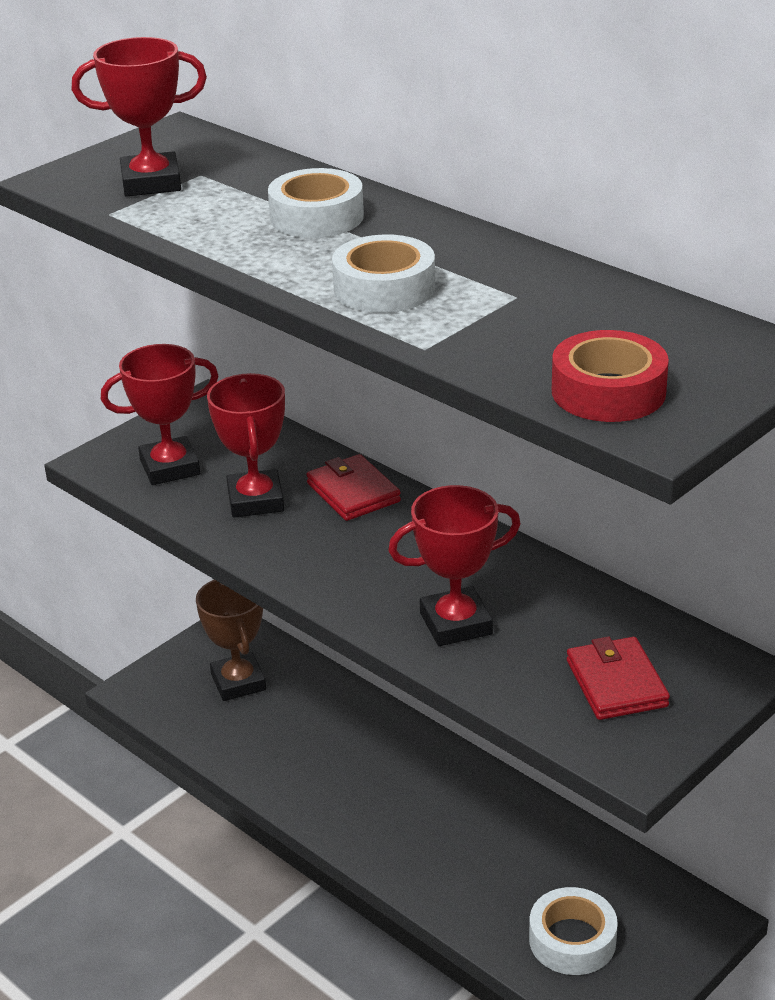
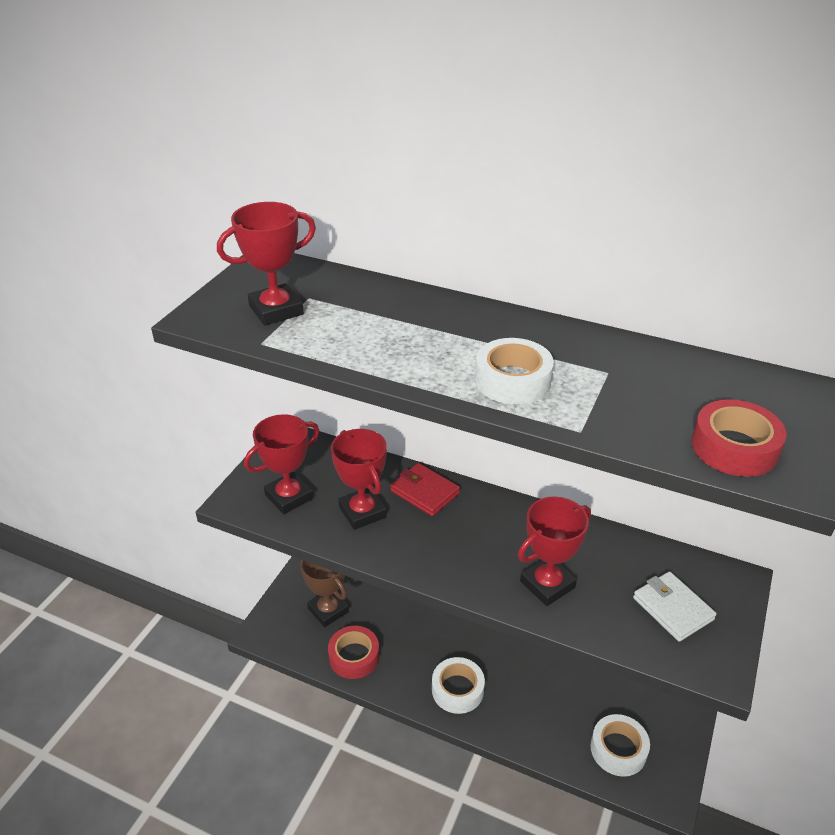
camera: 20 degrees left, 5 degrees up
(247, 744) = (354, 657): none -> red tape
(316, 217) = (419, 323): white tape -> white tape (457, 690)
(616, 683) = (672, 608): red wallet -> white wallet

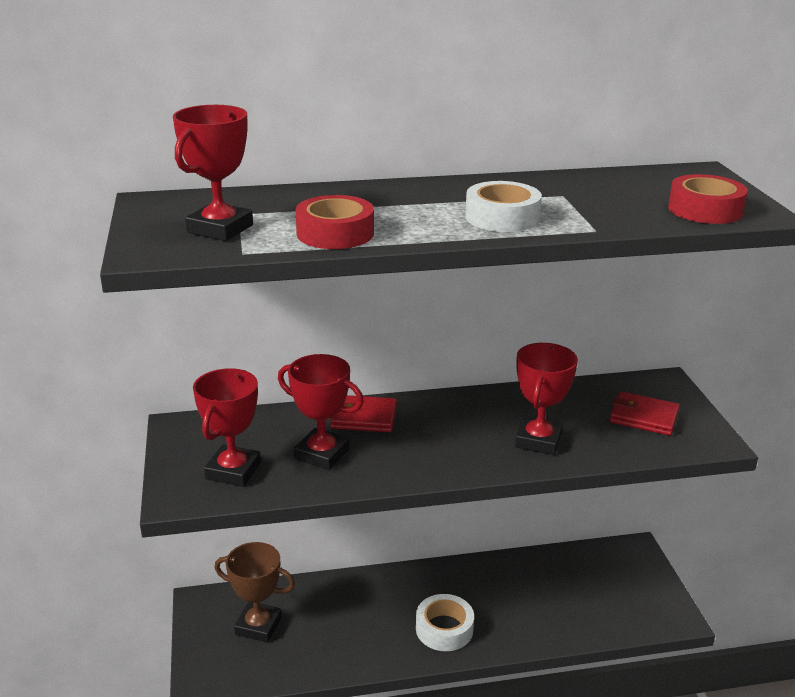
camera: 35 degrees left, 10 degrees down
(354, 657) = (322, 652): red tape -> red tape (335, 233)
(618, 749) = (612, 604): white tape -> none
(672, 608) = (643, 417): white wallet -> red wallet

